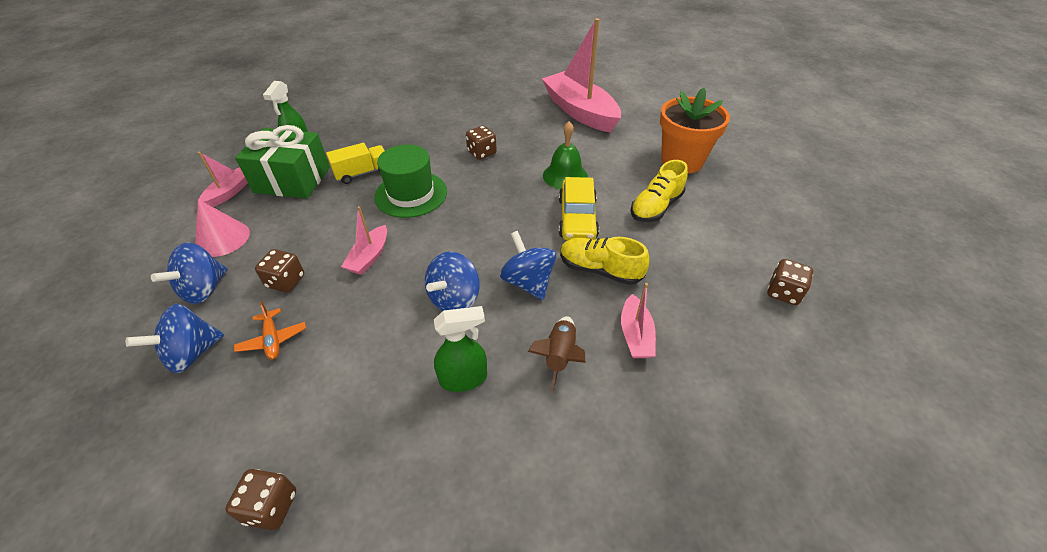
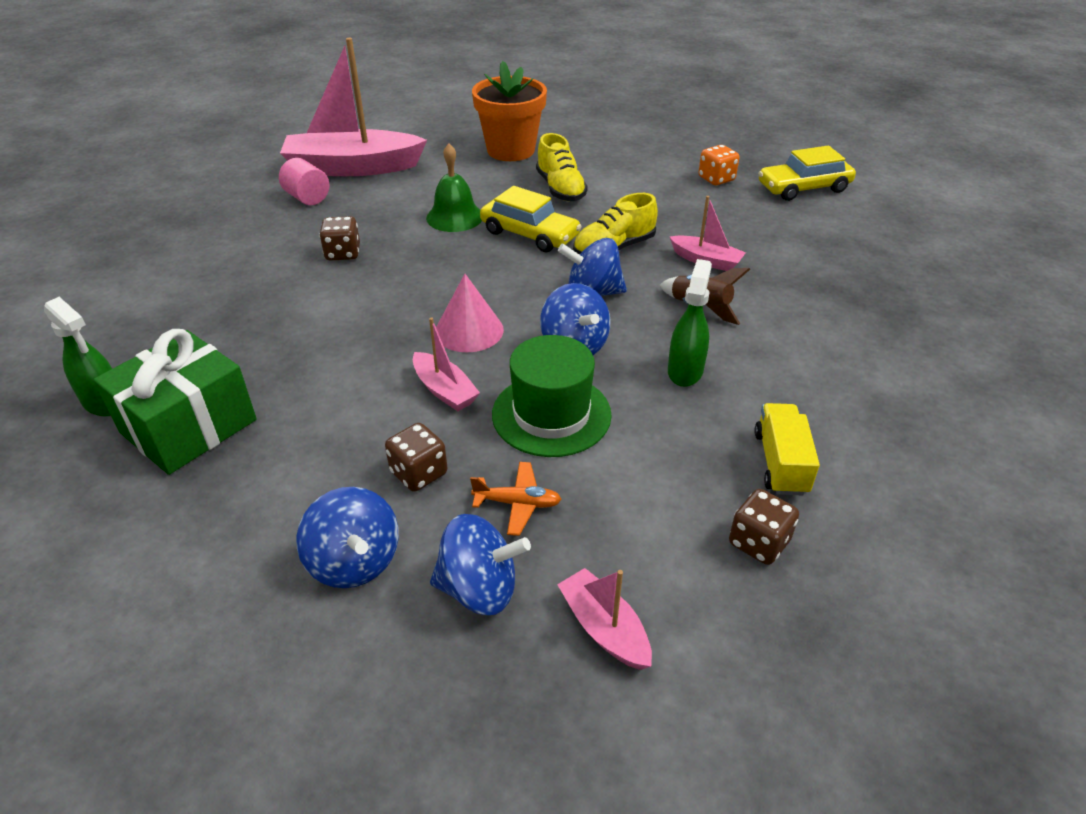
camera: 60 degrees left, 5 degrees down
(192, 353) = (479, 589): blue spinning top -> blue spinning top turned 75 degrees counterclockwise
(222, 238) = (251, 527): pink cone -> pink cone (469, 330)
(229, 193) = (132, 503): pink boat -> pink boat (604, 628)
(362, 173) = (260, 356): yellow truck -> yellow truck (780, 463)
(411, 194) = (359, 327): green hat -> green hat (551, 414)
(528, 113) = (307, 198): none -> pink cylinder
(783, 292) = (716, 179): brown dice -> orange dice
(849, 367) = (803, 188): none -> yellow car

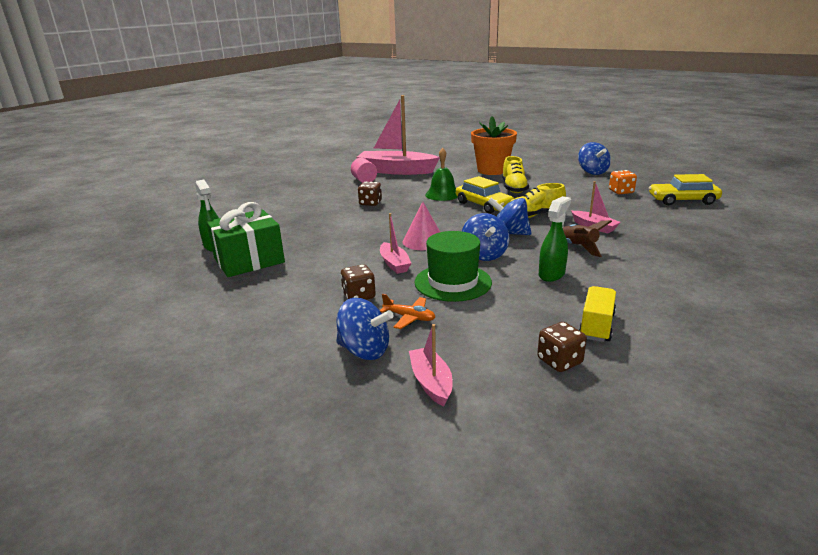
camera: 20 degrees right, 15 degrees down
(354, 562) = (301, 327): blue spinning top -> blue spinning top (592, 172)

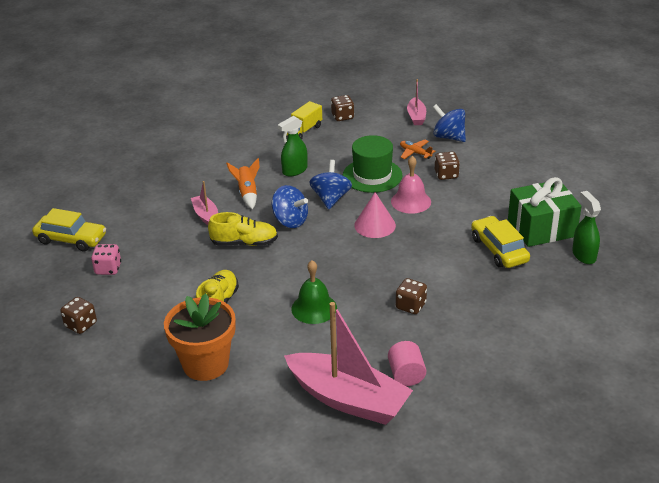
camera: 165 degrees left, 10 degrees up
(394, 264) = (411, 201): pink boat -> pink bell
(484, 205) = (280, 273): yellow car -> yellow car (499, 250)
(578, 247) = (247, 193): brown rocket -> orange rocket
(592, 172) = (81, 325): blue spinning top -> brown dice
(621, 192) = (108, 269): orange dice -> pink dice

